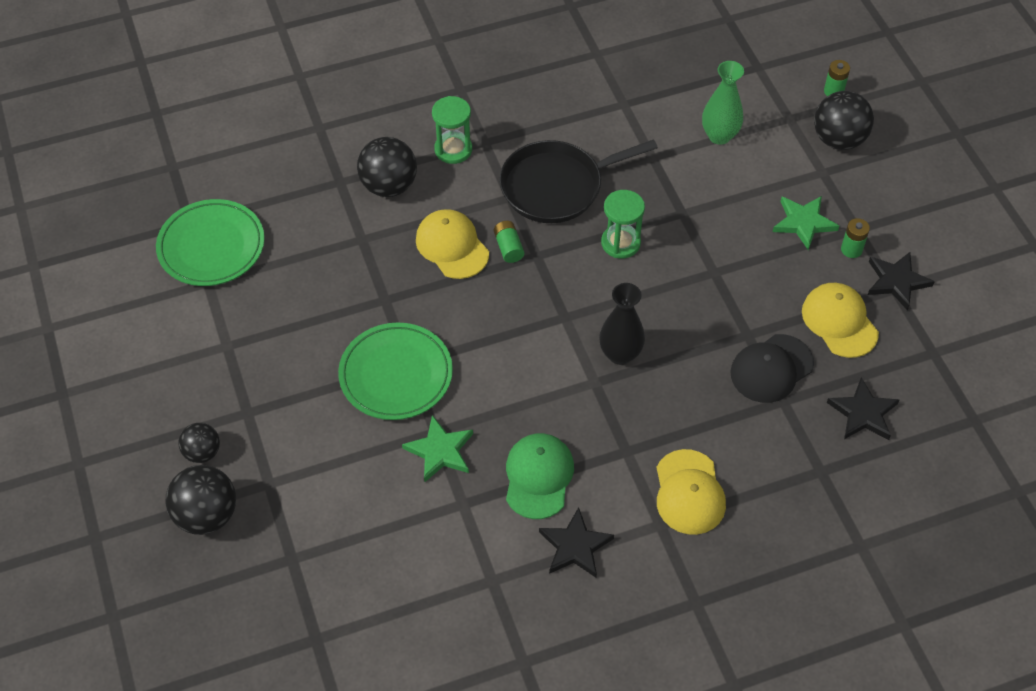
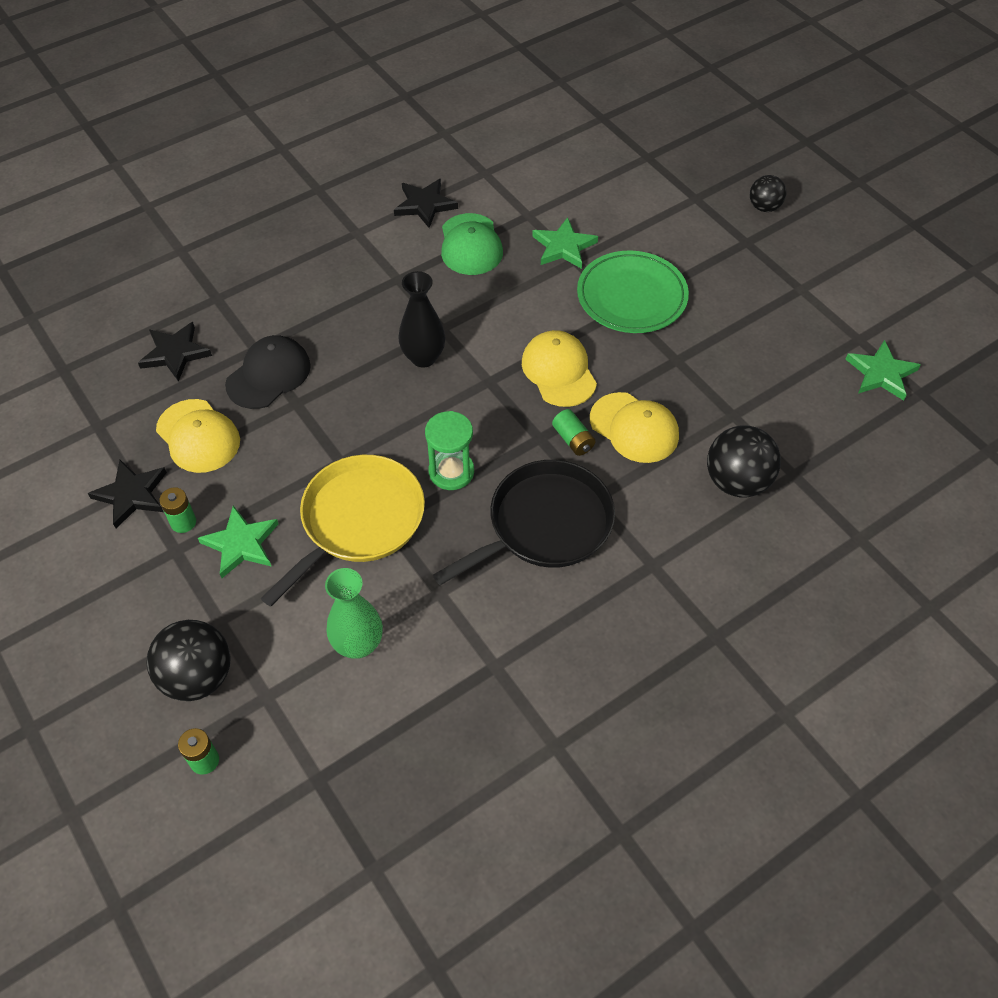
camera: 165 degrees right, 0 degrees up
(207, 515) = (731, 169): black ball -> none
(211, 246) = (881, 373): green plate -> green star
(453, 149) = (685, 545): green hourglass -> none
(689, 492) = (335, 259): yellow cap -> yellow cap (559, 371)
(706, 220) = (358, 521): none -> yellow pan

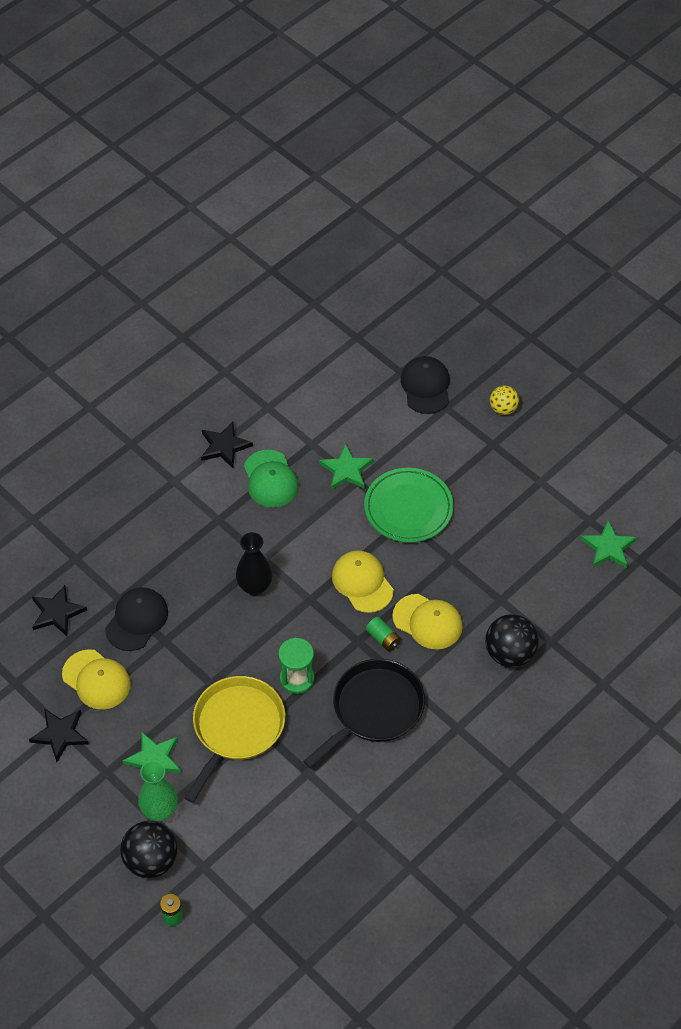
camera: 10 degrees left, 0 degrees up
(183, 522) = (106, 749): green battery -> none
(358, 644) = (259, 819): green vase -> green vase (160, 811)
(674, 174) = (426, 386): none -> black cap
(764, 207) = (503, 408): black ball -> yellow ball

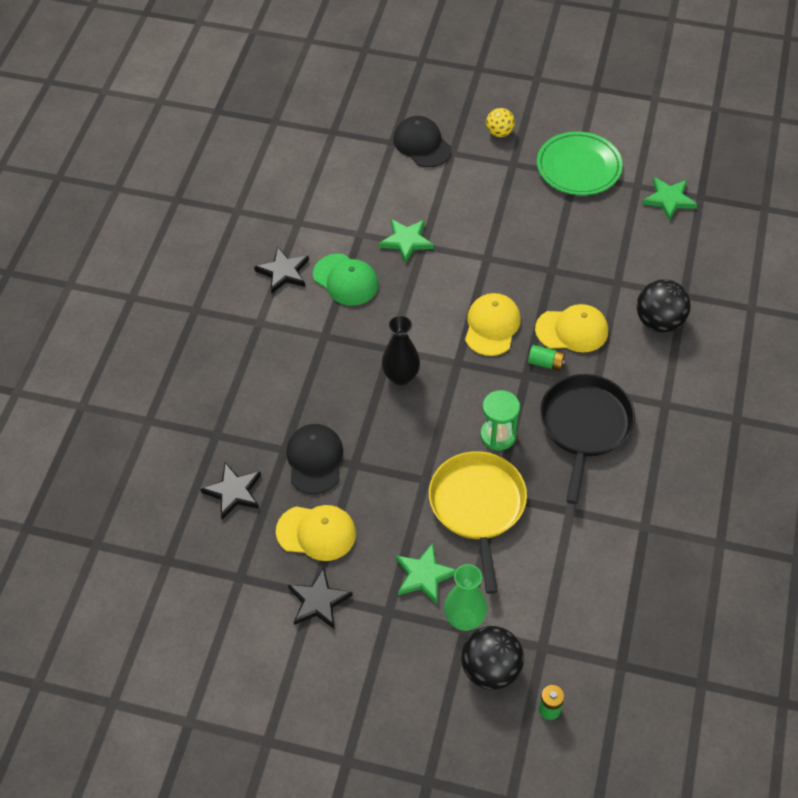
camera: 30 degrees left, 0 degrees up
(362, 582) = (492, 326): yellow cap -> yellow cap turned 75 degrees clockwise
(408, 508) = (483, 247): green plate -> green plate (578, 167)

